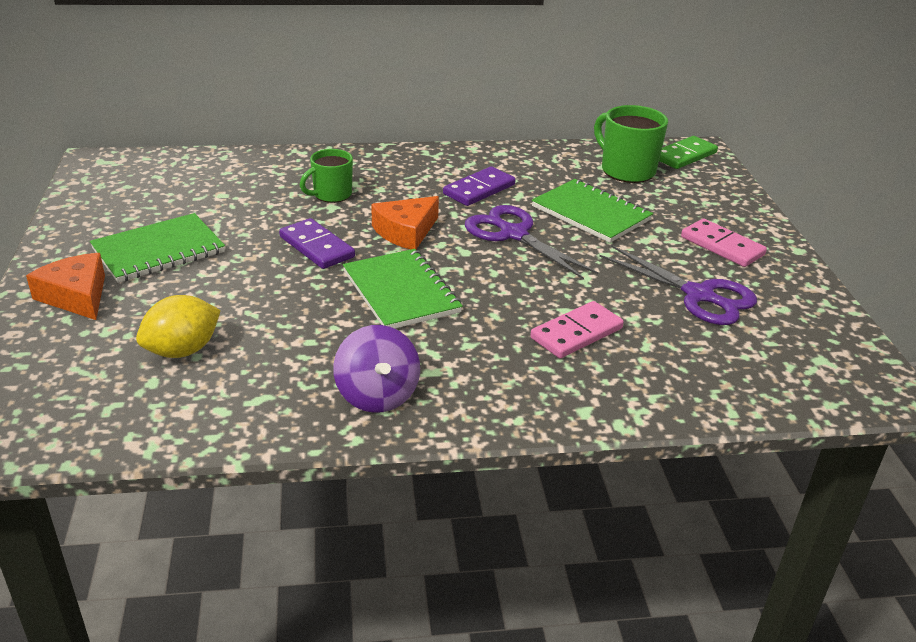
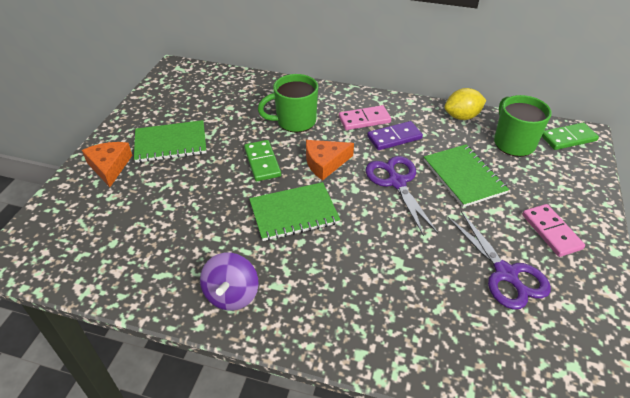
camera: 25 degrees right, 10 degrees up
(182, 351) = (141, 224): yellow lemon -> yellow lemon (462, 117)
(316, 247) = (262, 162): purple domino -> green domino
(331, 195) = (295, 121): green mug -> green mug, size x1.55
(400, 292) = (294, 213): green notebook -> green notebook turned 75 degrees clockwise
(576, 333) = (393, 282): pink domino -> pink domino (364, 120)

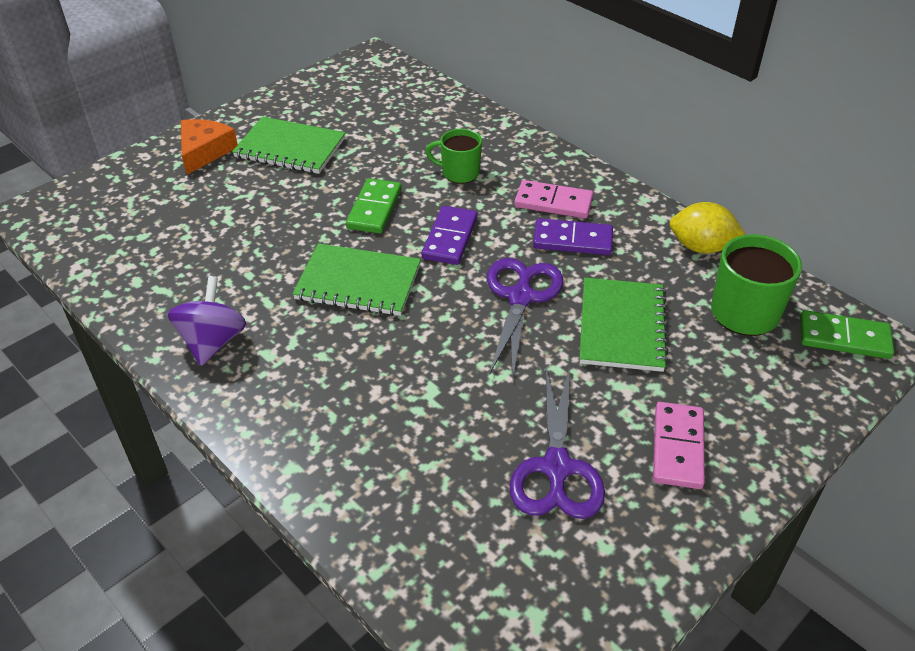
camera: 30 degrees right, 0 degrees up
(232, 295) = (213, 342): purple spinning top -> purple spinning top turned 150 degrees clockwise
(295, 121) = (459, 173): green mug -> green mug, size x0.65
(325, 163) = (450, 238): orange cheese -> purple domino

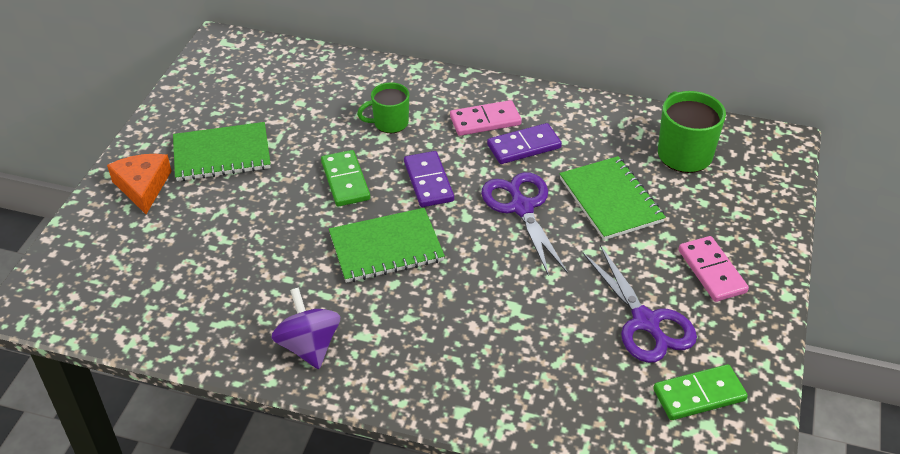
camera: 30 degrees left, 0 degrees up
(701, 247) = (619, 116): yellow lemon -> none
(844, 338) = (759, 147): green domino -> green domino (699, 395)

